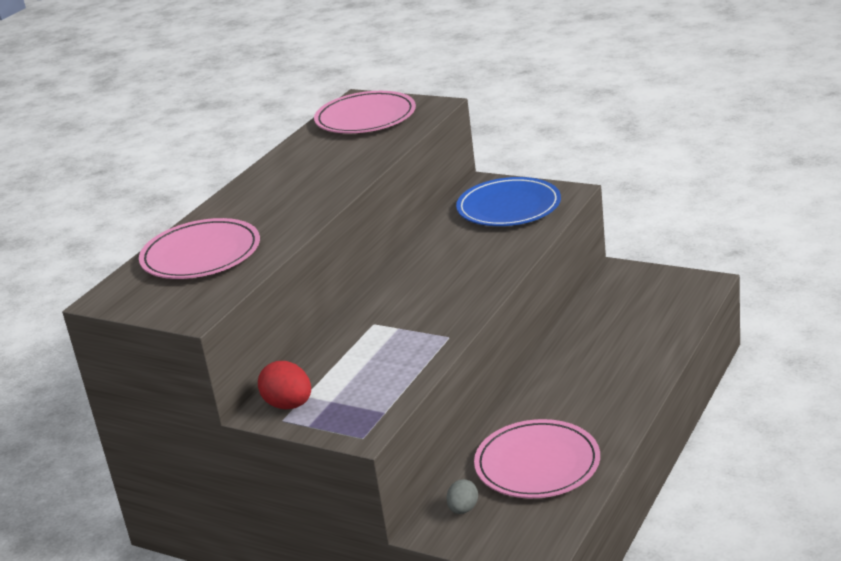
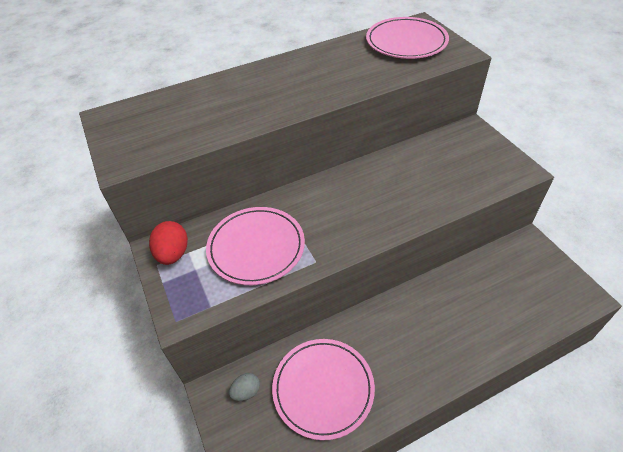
camera: 35 degrees right, 20 degrees up
(201, 255) = (187, 110): pink plate -> pink plate (256, 247)
(509, 207) = (468, 160): blue plate -> none

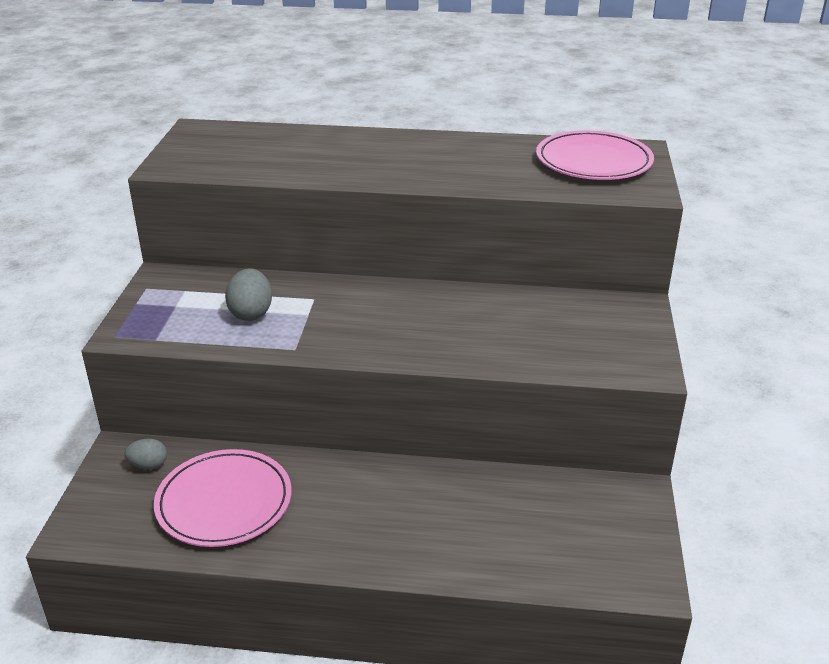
camera: 30 degrees right, 15 degrees down
(173, 254) = (170, 286): red egg -> none
(256, 247) = (251, 313): pink plate -> grey egg

